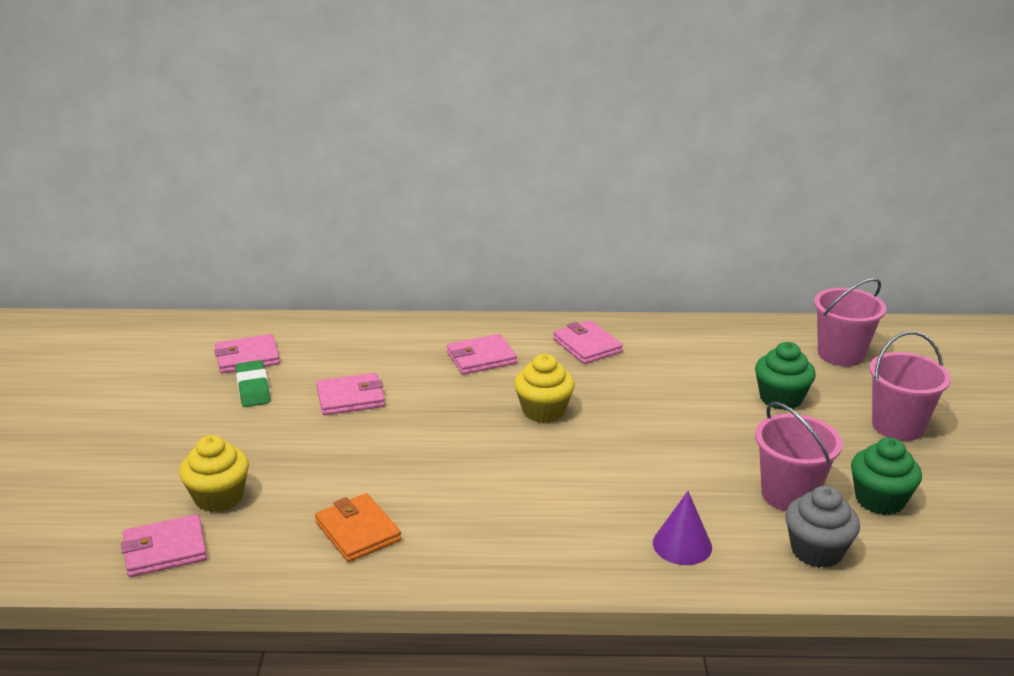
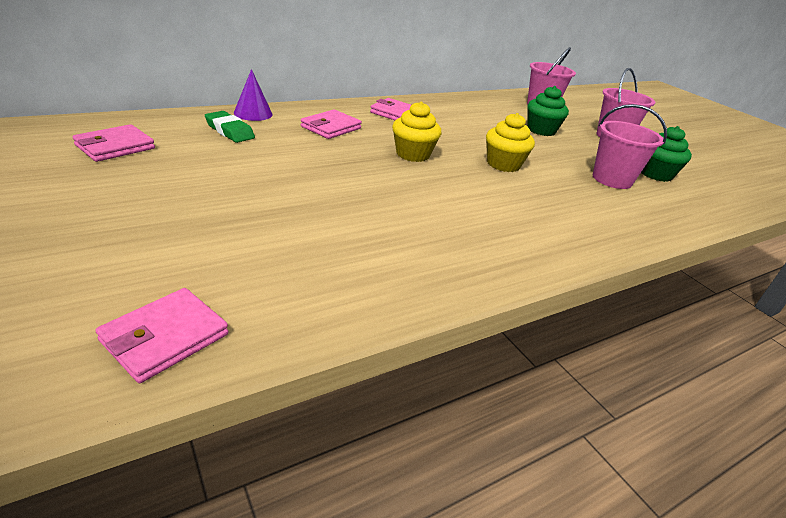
camera: 35 degrees left, 5 degrees up
(219, 497) = (188, 268): yellow cupcake -> yellow cupcake (503, 164)
(253, 388) = (143, 169): green eraser -> green eraser (229, 131)
(350, 398) = (249, 165): pink wallet -> none
(358, 531) = (362, 266): orange wallet -> none
(682, 545) = (597, 220): purple cone -> purple cone (253, 113)
(816, 551) = (666, 207): grey cupcake -> none

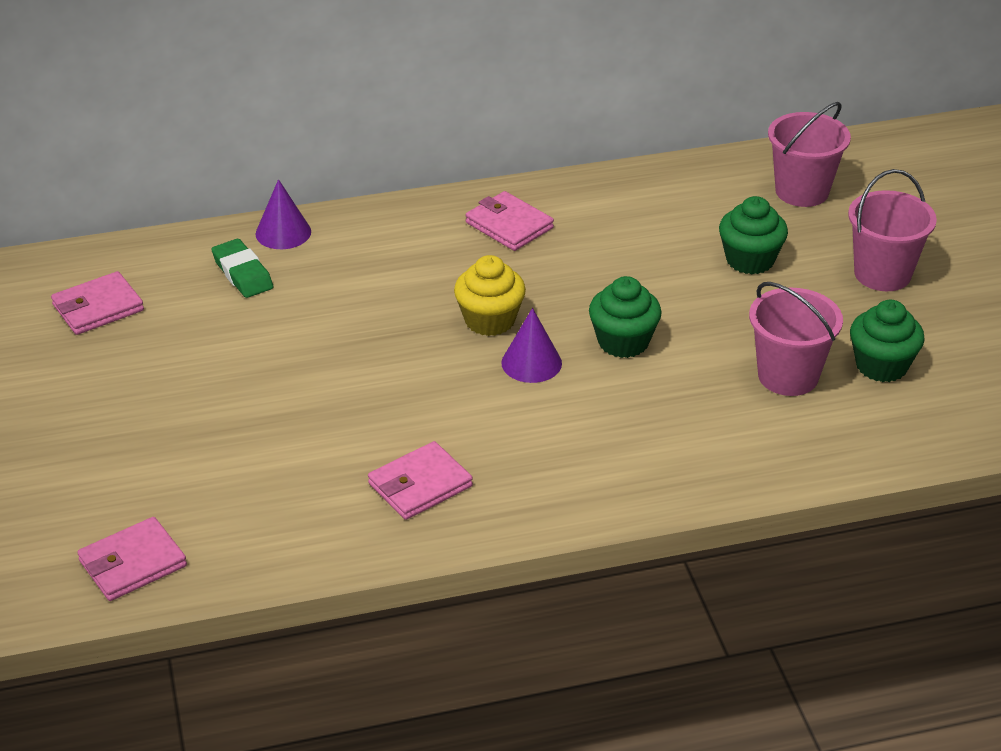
camera: 20 degrees right, 5 degrees up
(331, 127) = (389, 262): pink wallet -> pink wallet (420, 485)
(454, 175) = (531, 363): none -> purple cone
(503, 164) = (623, 342): yellow cupcake -> green cupcake

